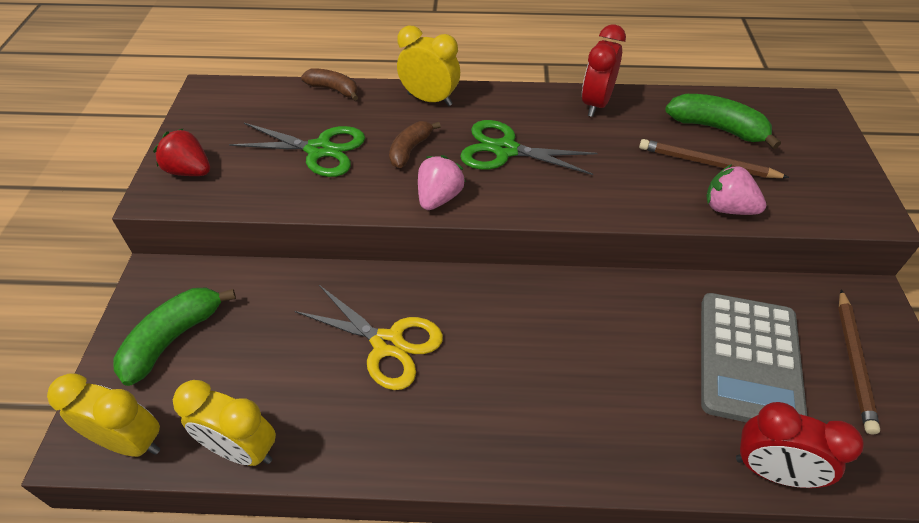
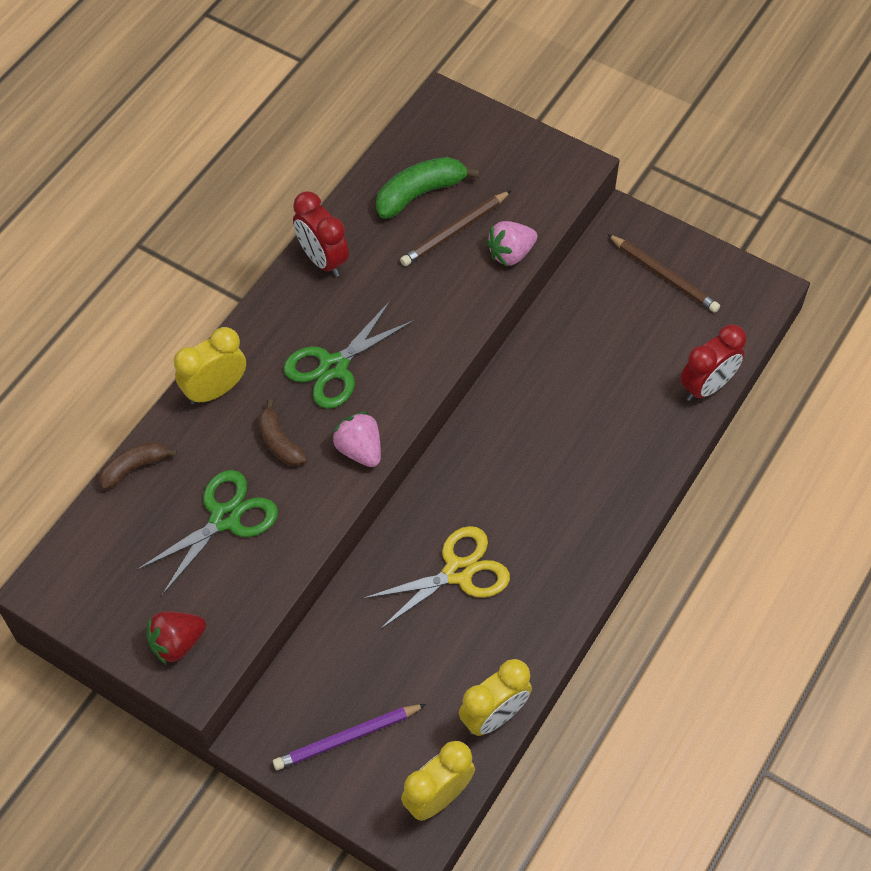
camera: 60 degrees left, 10 degrees up
(173, 339) = (347, 738): green banana -> purple pencil
(748, 360) = (624, 337): grey calculator -> none

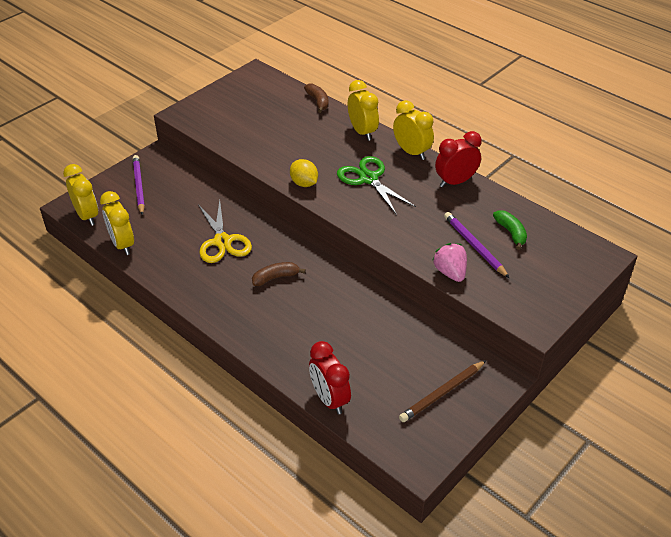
camera: 100 degrees right, 15 degrees down
(177, 643) = (205, 110): red strawberry -> none
(225, 518) = (274, 130): green scissors -> none
(259, 319) = (411, 152): none -> yellow clock
(279, 442) = (319, 153): brown banana -> brown banana (276, 278)
(359, 450) = (304, 183): pink strawberry -> yellow lemon
(420, 193) = (511, 233): green banana -> green banana, size x0.65
(454, 231) = (474, 246): brown pencil -> purple pencil

